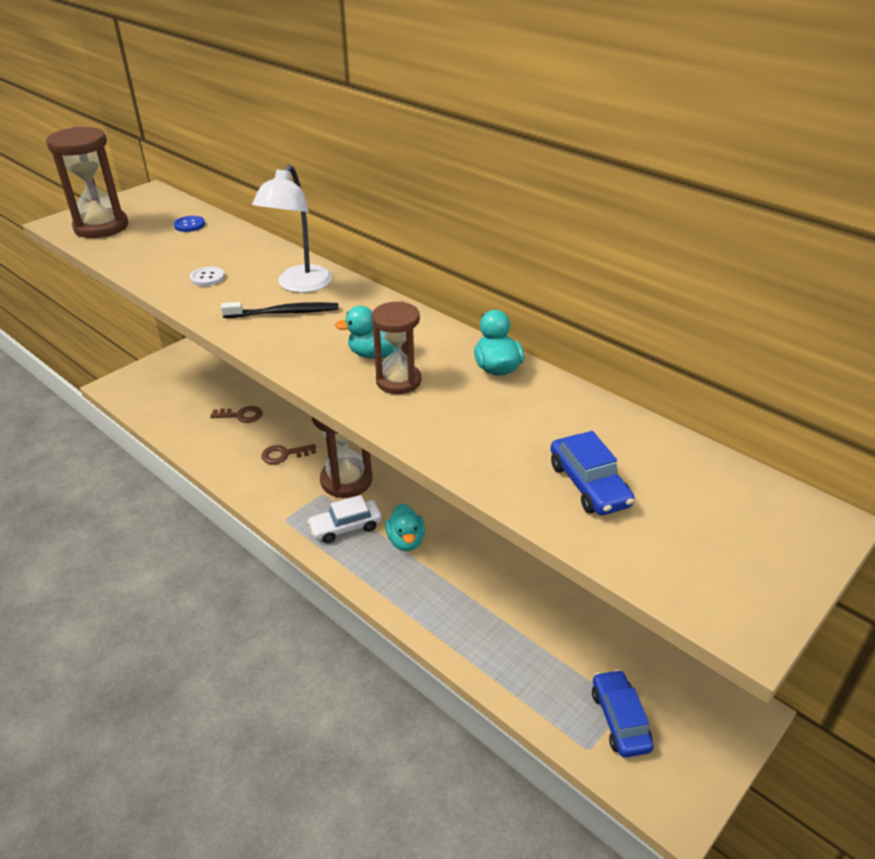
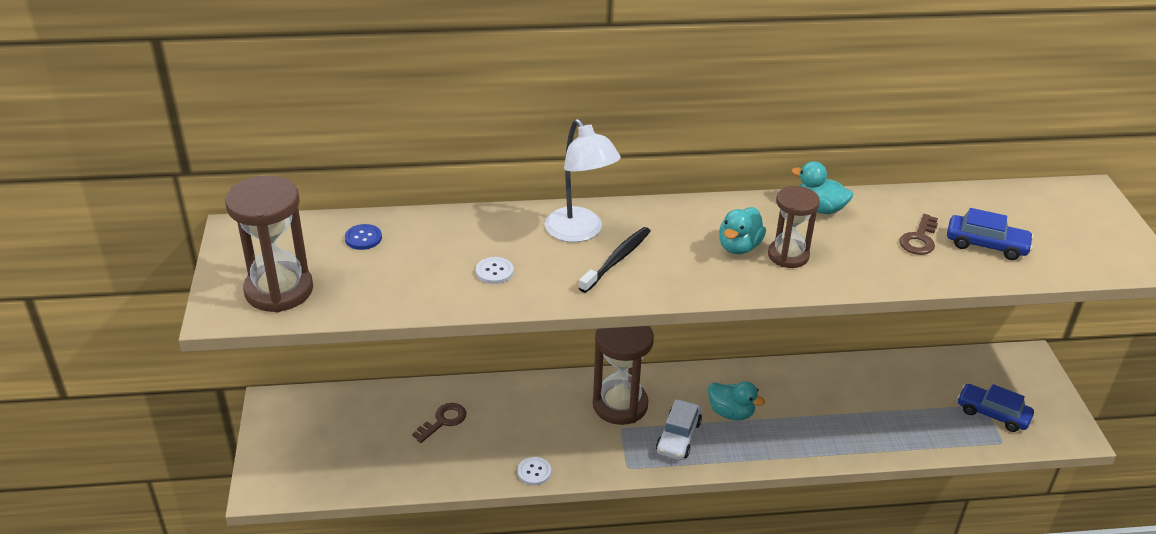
camera: 50 degrees left, 0 degrees up
(233, 479) = (534, 472): none -> white button
(284, 454) = (539, 423): brown key -> brown key (919, 239)

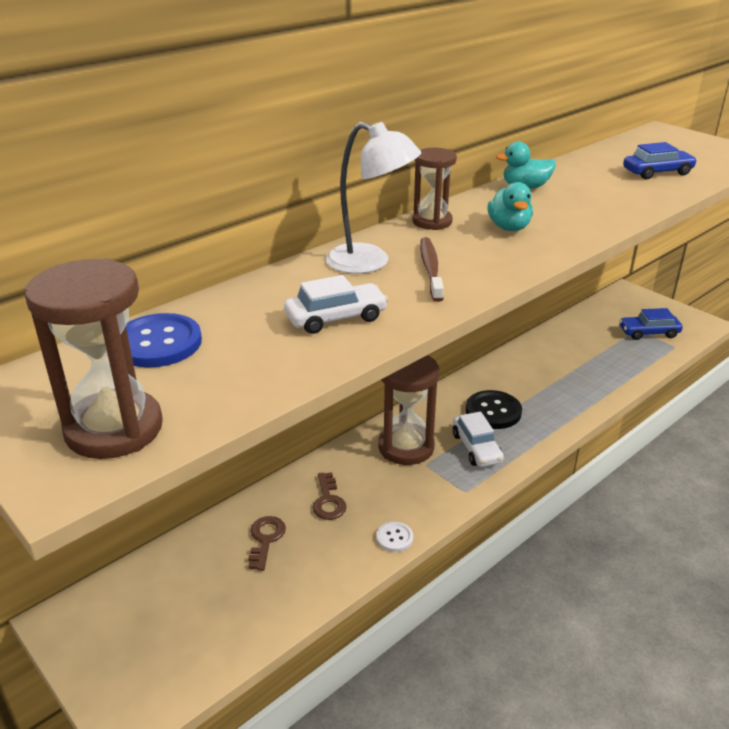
camera: 35 degrees left, 5 degrees down
(363, 238) = (158, 343): blue button -> blue button, size x1.83
(494, 272) = (336, 318): white button -> white car
(617, 260) = (431, 269): black toothbrush -> brown toothbrush
(731, 413) = (493, 411): turquoise duck -> black button
(788, 255) = (551, 220): brown hourglass -> brown hourglass (432, 221)
(919, 239) = (615, 183): brown key -> brown key (328, 501)

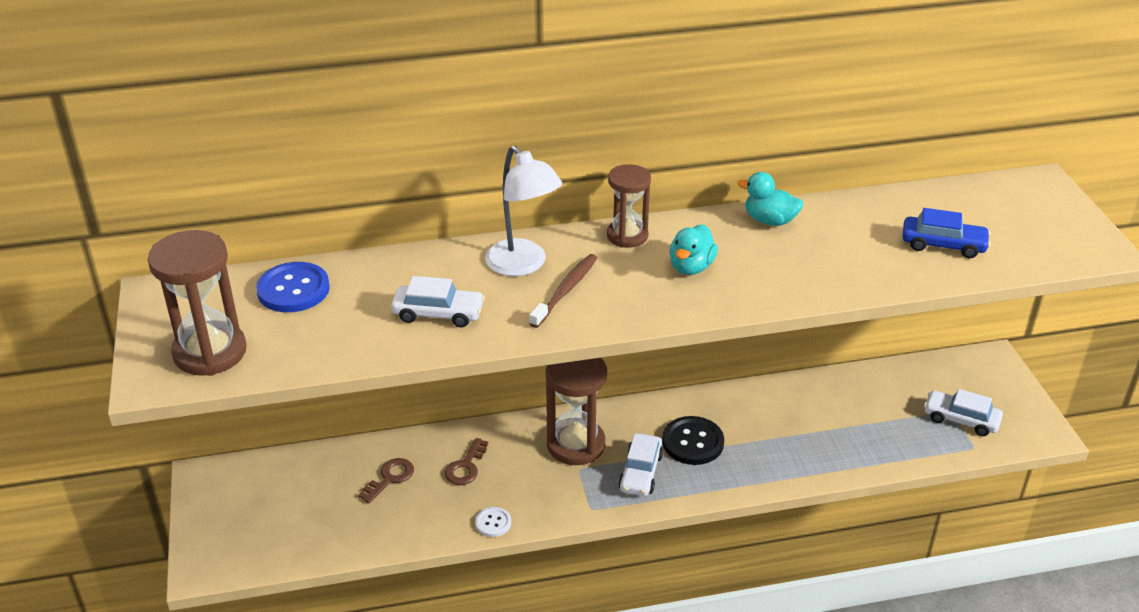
camera: 30 degrees right, 5 degrees up
(648, 332) = (961, 419): blue car -> white car

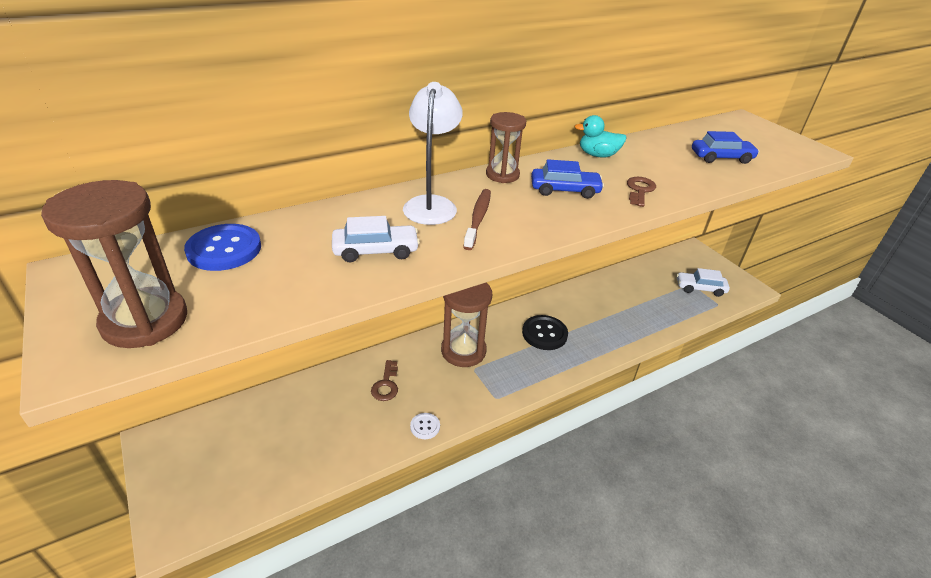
camera: 20 degrees left, 0 degrees up
(390, 478) = (326, 407): brown key -> brown key (639, 190)
(523, 265) = (431, 204): white lamp -> white lamp turned 120 degrees counterclockwise
(640, 472) = (519, 362): white car -> none
(691, 267) = (564, 190): turquoise duck -> blue car

